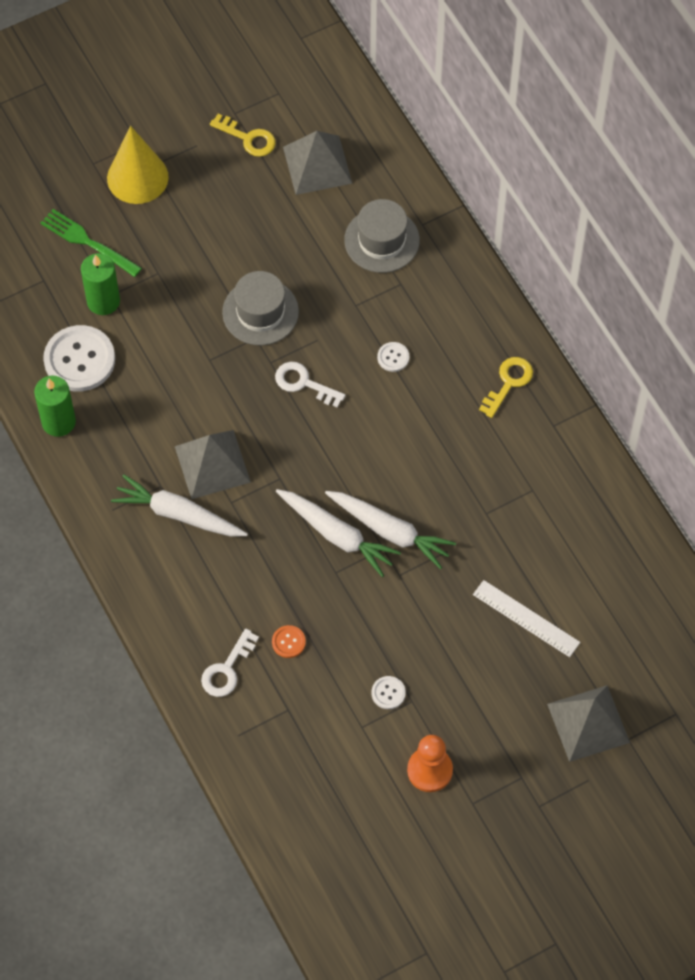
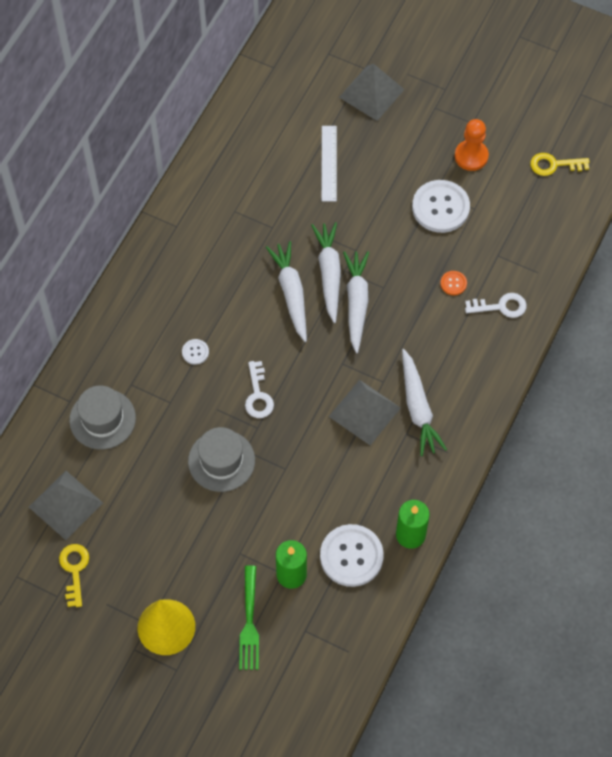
camera: 125 degrees left, 0 degrees up
(388, 693) = (440, 207): white button -> white button, size x2.22
(393, 482) = (291, 293): none -> white carrot
(508, 383) = (163, 270): yellow key -> yellow key (554, 165)

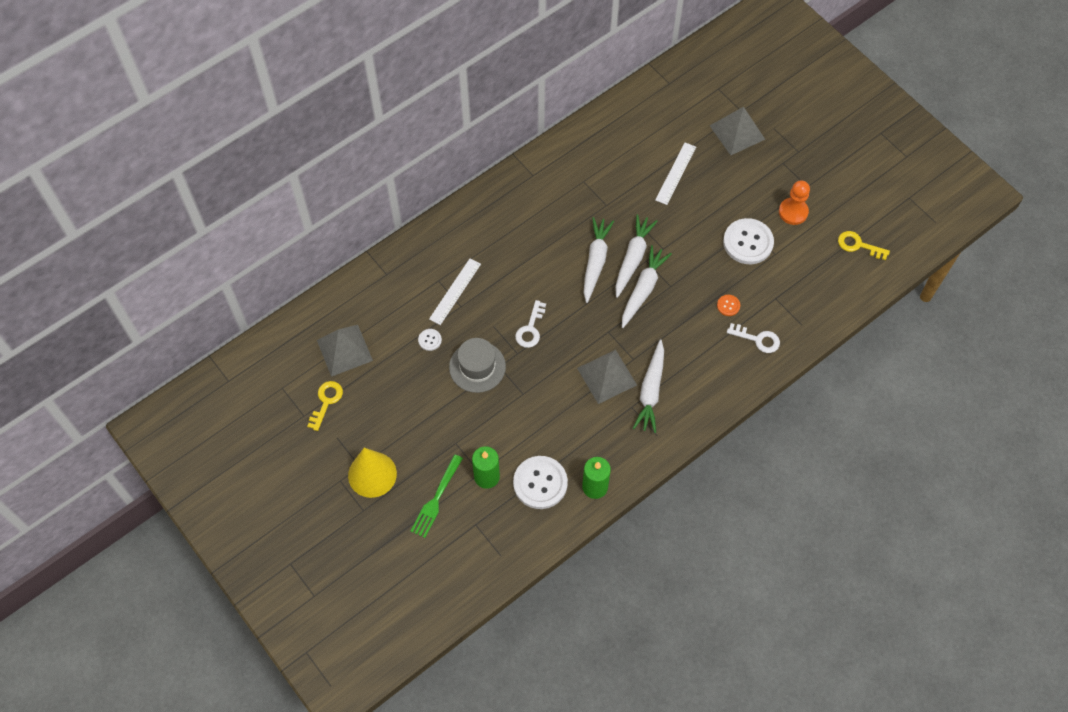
camera: 25 degrees right, 0 degrees up
(102, 419) = (404, 297): grey hat -> none
(155, 388) = (455, 291): none -> white ruler
(195, 352) = (499, 276): white button -> white button (430, 340)

